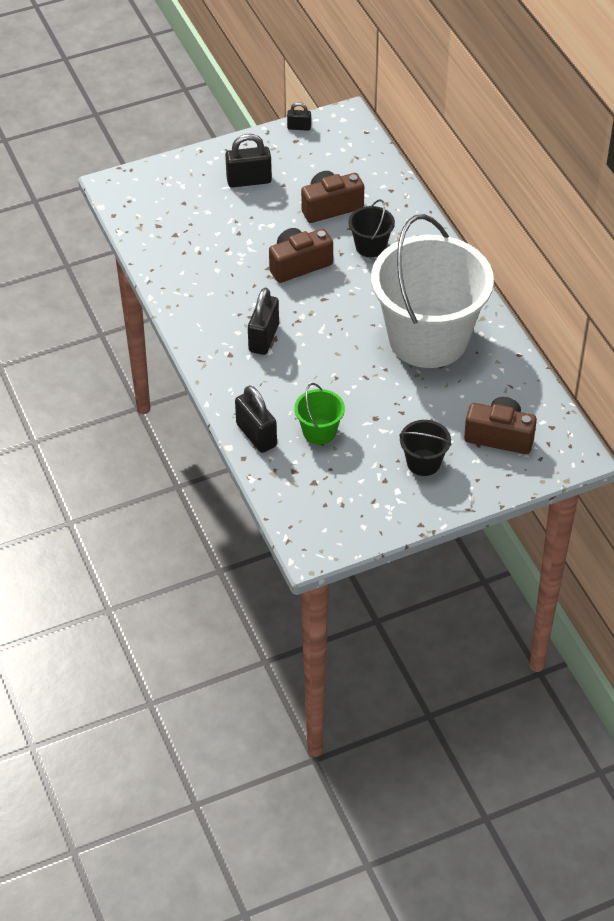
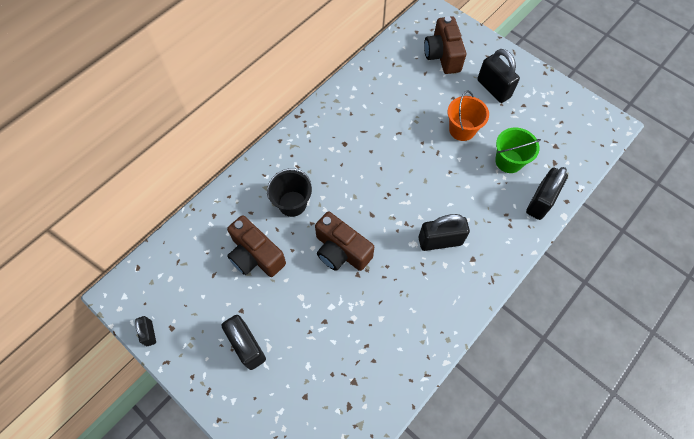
camera: 115 degrees left, 15 degrees up
(383, 409) = (462, 129): none -> orange bucket
(423, 462) = (493, 89): black bucket -> black padlock
(428, 338) = (375, 126): white bucket -> none

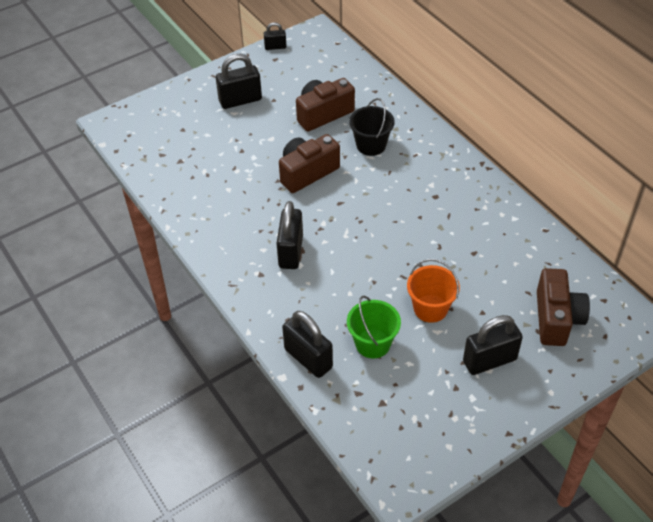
camera: 105 degrees right, 15 degrees down
(442, 55) = (556, 318): brown camera -> brown camera turned 90 degrees clockwise

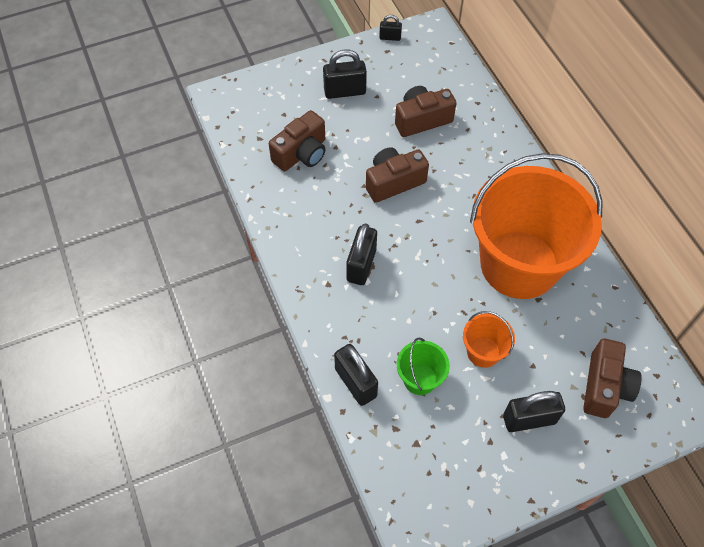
camera: 10 degrees right, 10 degrees up
(208, 161) = (301, 154): none -> brown camera
(371, 145) = (461, 162): black bucket -> none
(448, 225) = (519, 264): none -> orange bucket

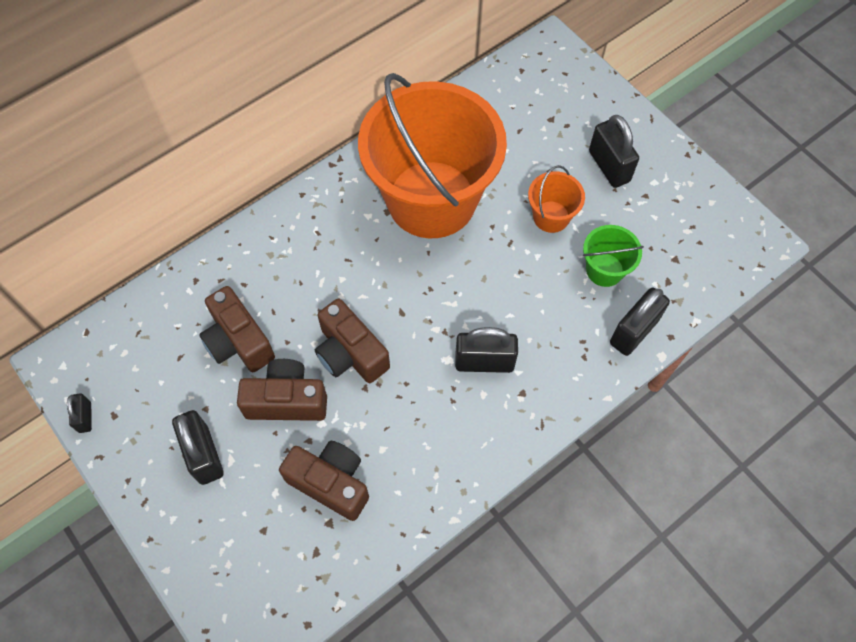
camera: 105 degrees left, 5 degrees up
(605, 386) = (549, 109): brown camera -> brown camera (287, 400)

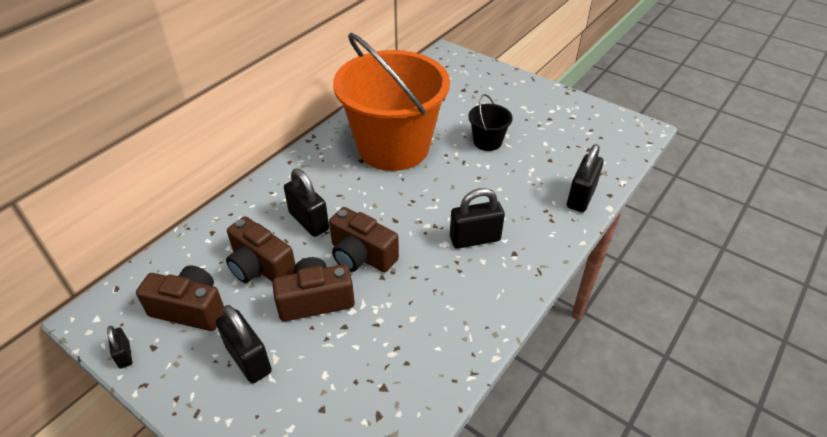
camera: 15 degrees left, 20 degrees down
(331, 483) = (374, 354): brown camera -> brown camera (190, 309)
(551, 216) = (487, 141): orange bucket -> black bucket
(604, 270) = (541, 164): green bucket -> none
(609, 166) = (516, 107): black padlock -> black padlock (309, 221)

